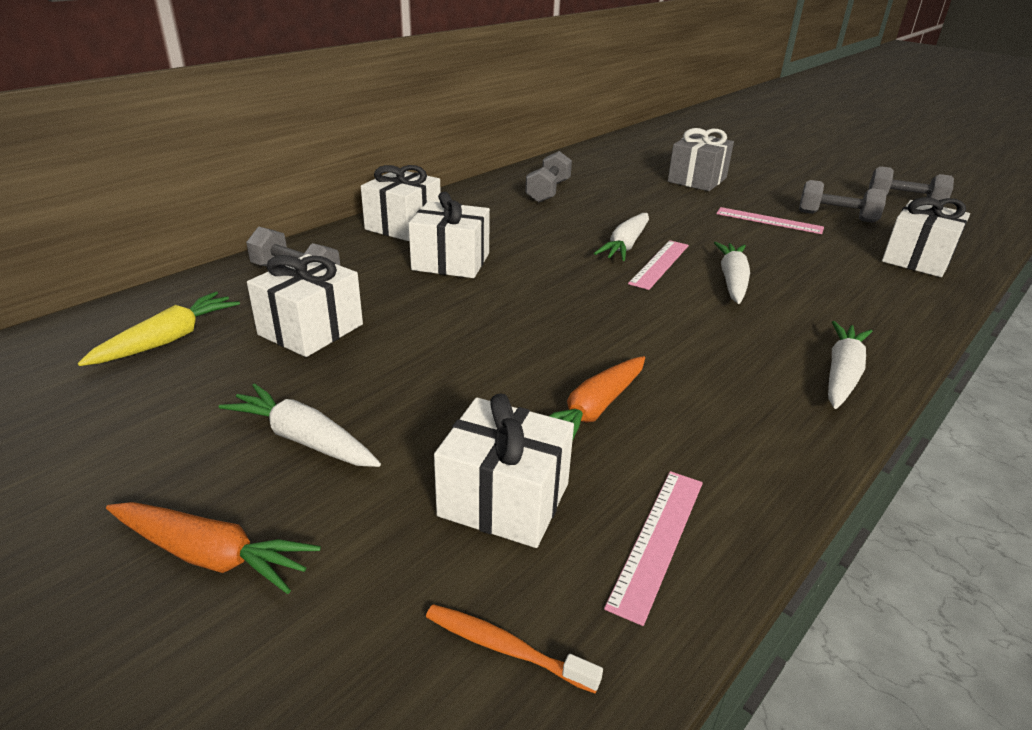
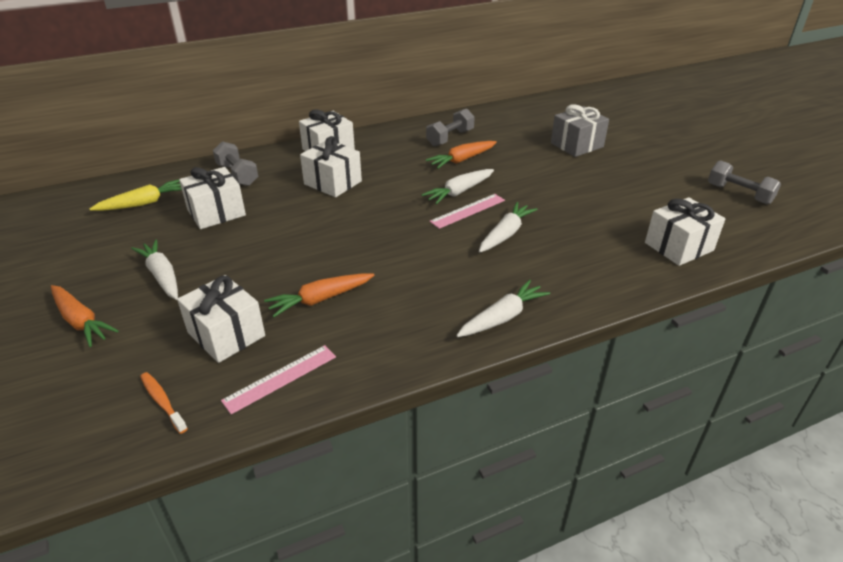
camera: 25 degrees right, 5 degrees up
(589, 212) = (462, 160): none -> orange carrot
(769, 220) = (593, 191): pink ruler -> none
(836, 217) = (656, 197): grey dumbbell -> none

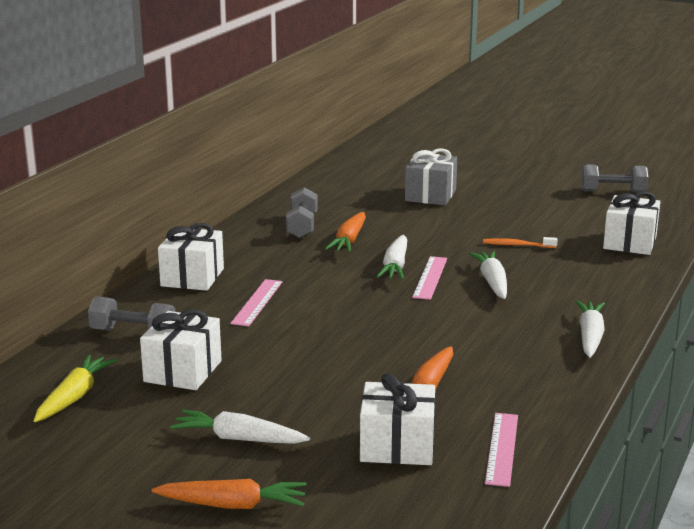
camera: 40 degrees left, 15 degrees down
(162, 402) = (438, 509): orange toothbrush -> orange toothbrush (517, 245)
(332, 183) = (257, 302): white gift -> pink ruler

